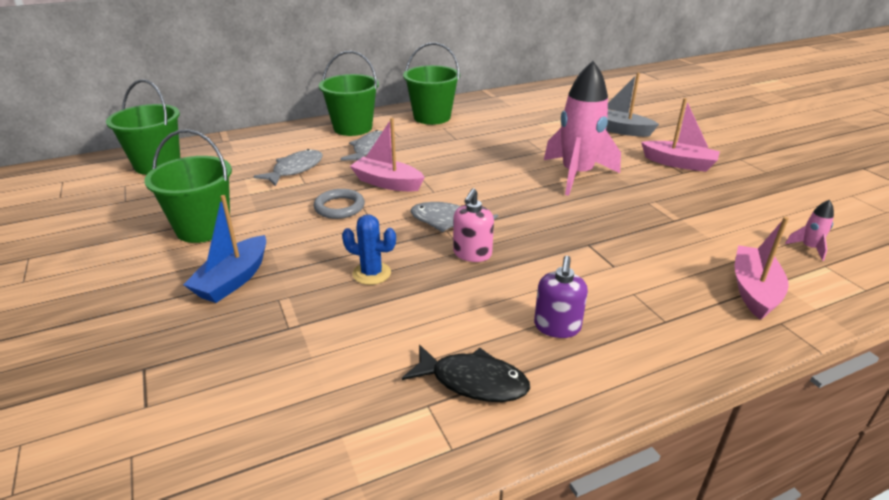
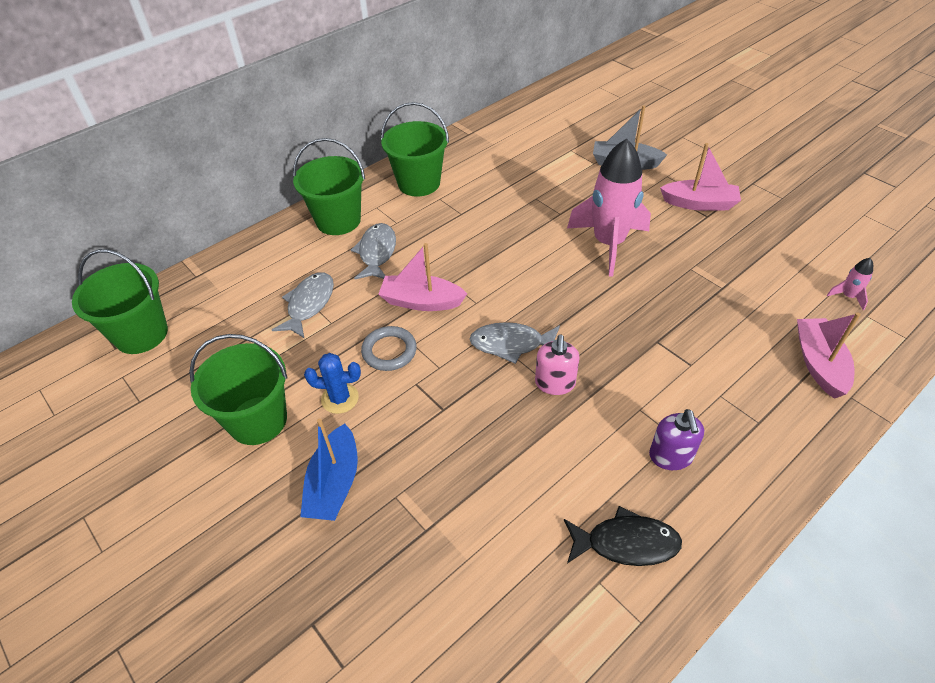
camera: 15 degrees left, 15 degrees up
(371, 273) = (470, 436): blue cactus -> blue cactus (340, 398)

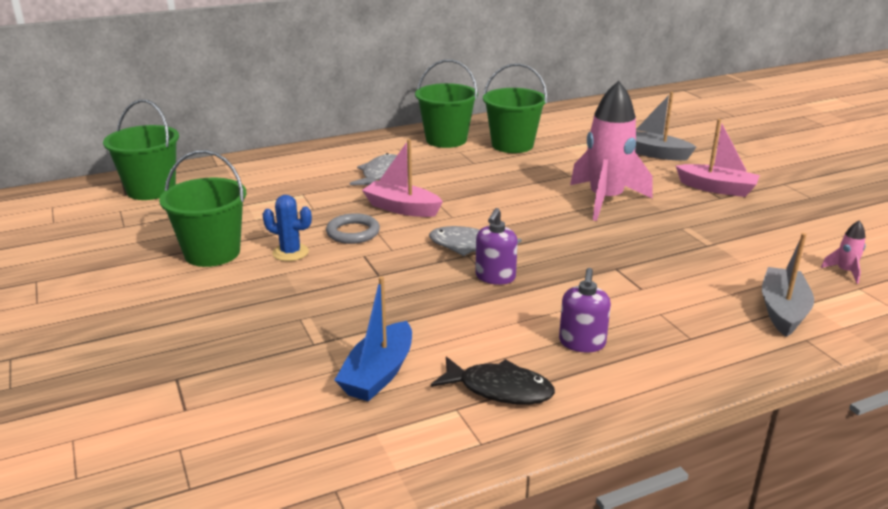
camera: 15 degrees right, 20 degrees down
(309, 304) = (301, 195): grey fish -> none
(334, 484) = (251, 301): blue boat -> blue boat (378, 374)
(338, 220) = (359, 151): green bucket -> green bucket (512, 145)
(555, 383) = (495, 277): pink soap dispenser -> purple soap dispenser
(819, 363) = (783, 311): pink boat -> grey boat

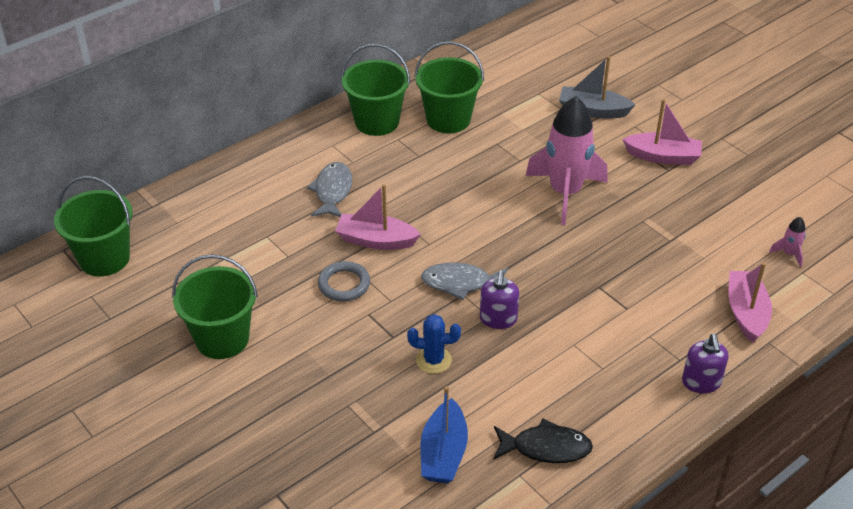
camera: 15 degrees left, 15 degrees up
(290, 252) = (297, 323): blue cactus -> blue cactus (433, 360)
(582, 343) = (595, 383): purple soap dispenser -> purple soap dispenser (701, 382)
(783, 311) = (746, 312): grey boat -> pink boat

